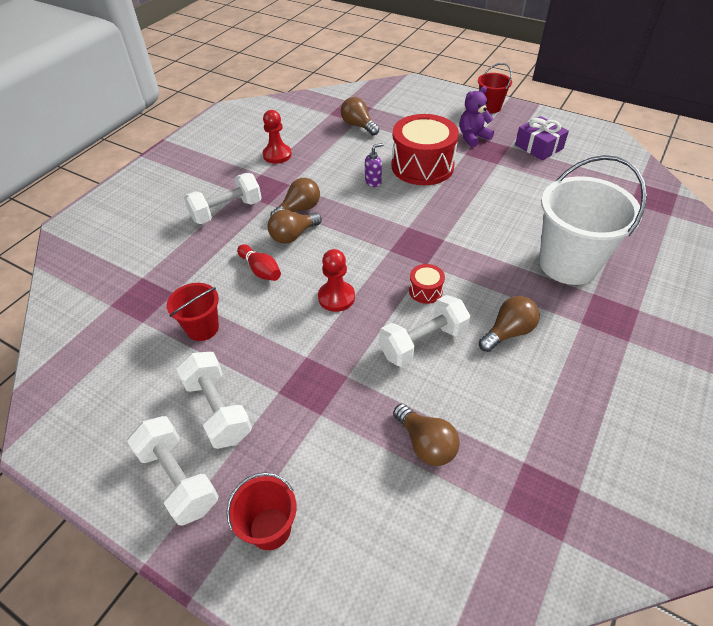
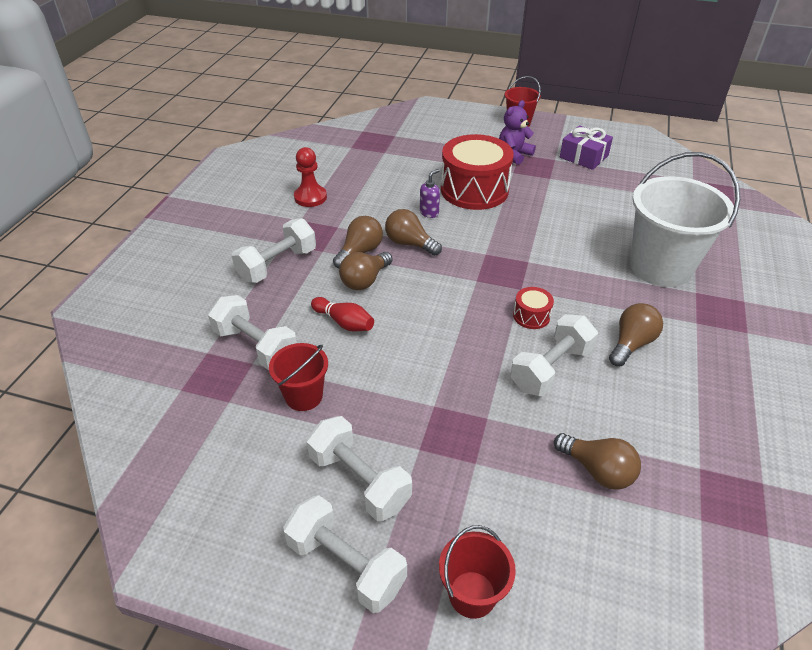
camera: 15 degrees left, 5 degrees down
(181, 279) = (256, 346): none -> white dumbbell
(336, 297) = (440, 338): red pawn -> none
(358, 126) = (388, 156): brown light bulb -> brown light bulb (409, 243)

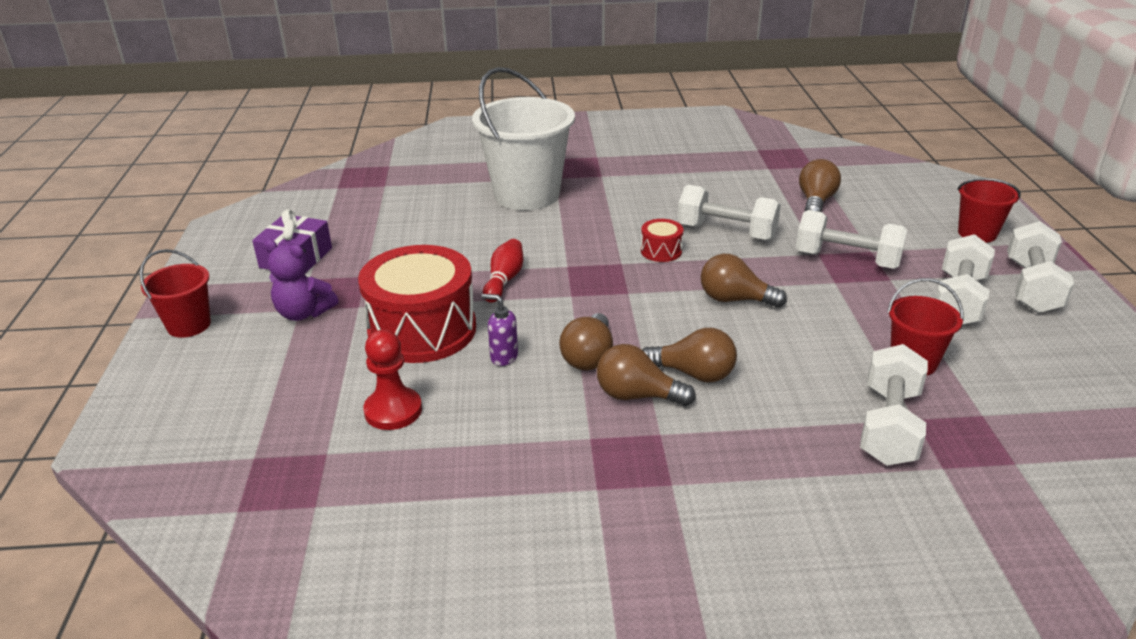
camera: 110 degrees left, 10 degrees down
(277, 265) = (726, 469): white dumbbell -> white dumbbell (847, 260)
(310, 197) = (523, 500): red pawn -> red pawn (393, 410)
(344, 322) = (782, 368): red bowling pin -> red bowling pin (504, 280)
(631, 344) = (657, 200): brown light bulb -> brown light bulb (734, 299)

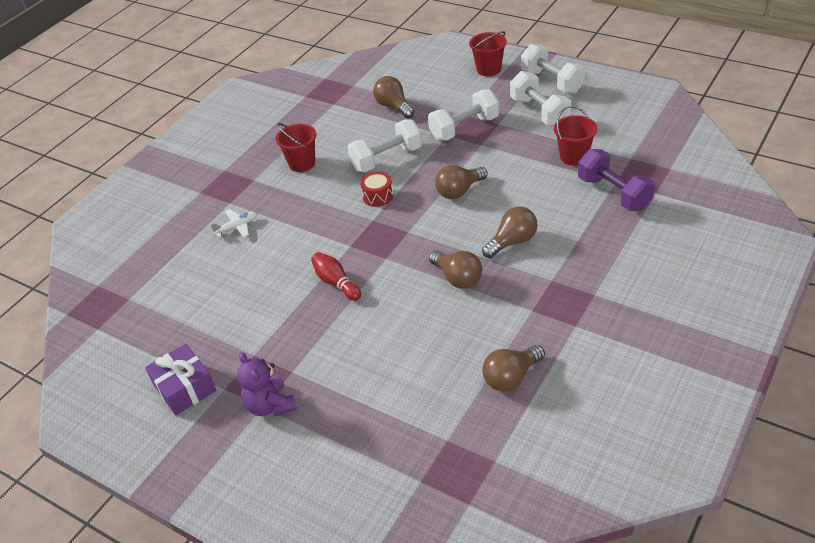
camera: 50 degrees left, 10 degrees up
(189, 325) = (218, 482): red bucket -> red bucket (302, 163)
(303, 313) = (270, 405): purple teddy bear -> purple teddy bear turned 90 degrees clockwise
(393, 410) = (431, 391): red pawn -> none
(422, 330) = (355, 346): red drum -> none
(503, 357) = (422, 317): purple soap dispenser -> none
(527, 195) = (237, 227): white bucket -> white plane
(637, 396) = (512, 274): brown light bulb -> brown light bulb (511, 377)
(889, 426) = (614, 193): white dumbbell -> purple dumbbell

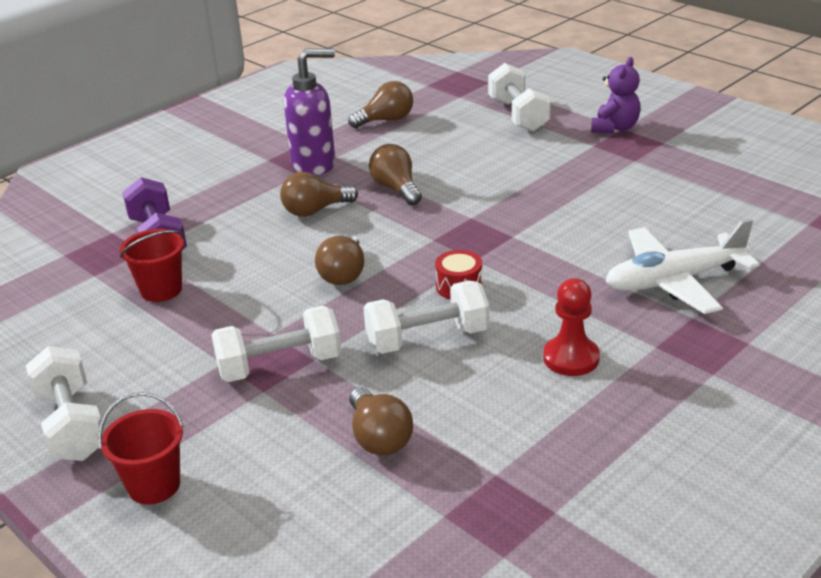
camera: 170 degrees left, 10 degrees down
(184, 388) = (706, 147): purple gift -> none
(237, 227) = (674, 281): white plane -> white plane, size x2.20
(270, 405) = (615, 128): purple teddy bear -> purple teddy bear turned 45 degrees clockwise
(302, 163) = (571, 358): red bucket -> red pawn
(336, 283) = (537, 203): red bowling pin -> none
(459, 191) = (343, 274): brown light bulb -> brown light bulb turned 120 degrees clockwise
(539, 112) = (144, 369): white dumbbell -> white dumbbell (518, 115)
(546, 295) = (314, 164): none -> purple soap dispenser

